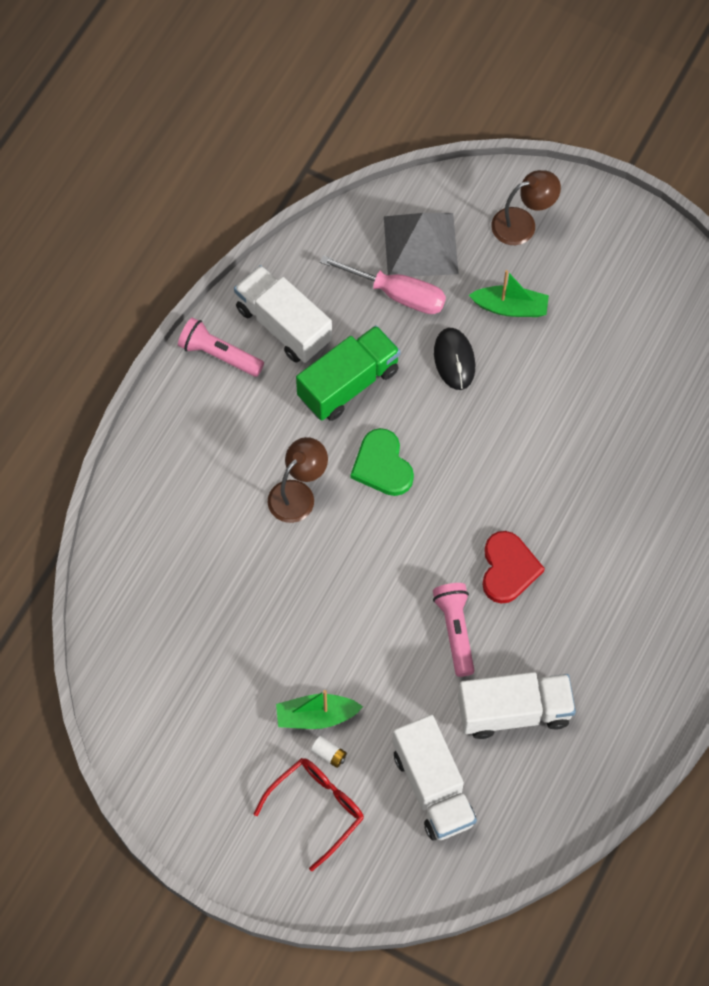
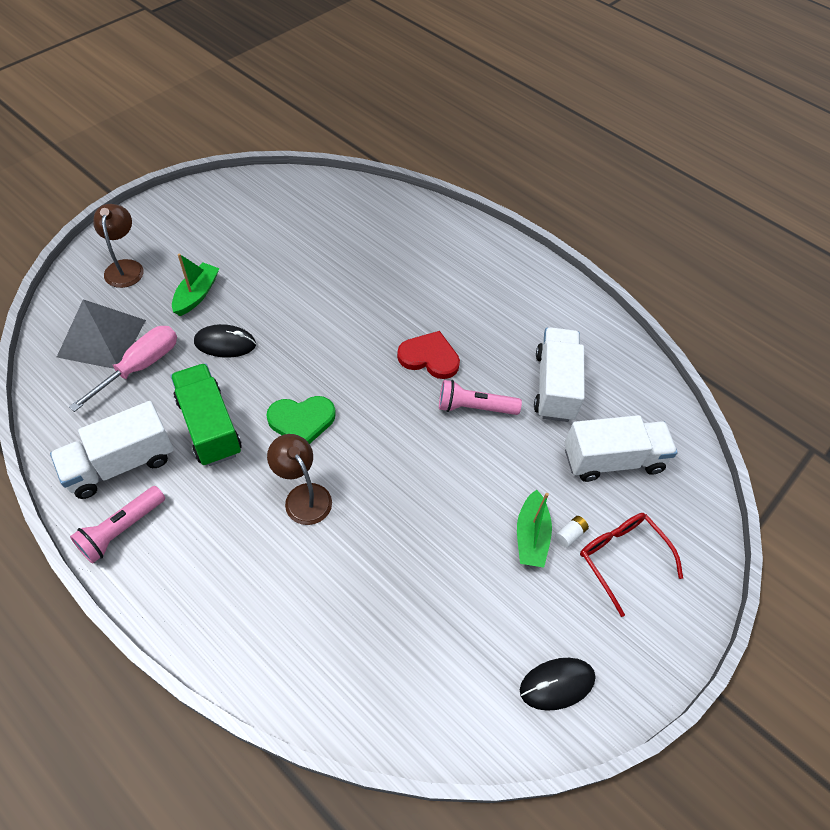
camera: 80 degrees left, 10 degrees down
(174, 762) = (557, 684): none -> black mouse

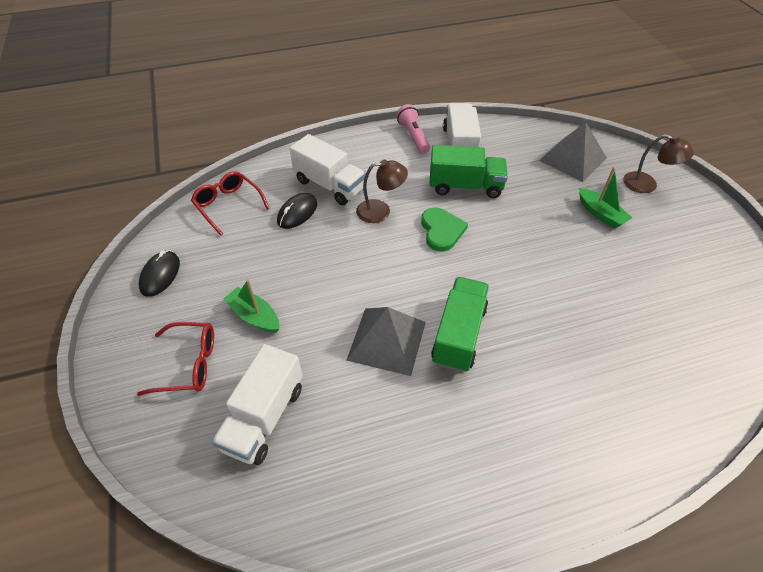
camera: 125 degrees right, 5 degrees down
(140, 367) = (536, 169): pink screwdriver -> none
(225, 343) = (539, 214): black mouse -> black mouse (297, 213)
(302, 421) = (441, 230): green heart -> green heart turned 150 degrees clockwise
(398, 694) = (228, 205): none -> red glasses
(429, 357) = (459, 335): red heart -> green truck
(474, 407) = (386, 340): pink flashlight -> grey pyramid
(554, 386) = (368, 420): white truck -> white truck (329, 185)
(570, 534) = (234, 341): white battery -> none

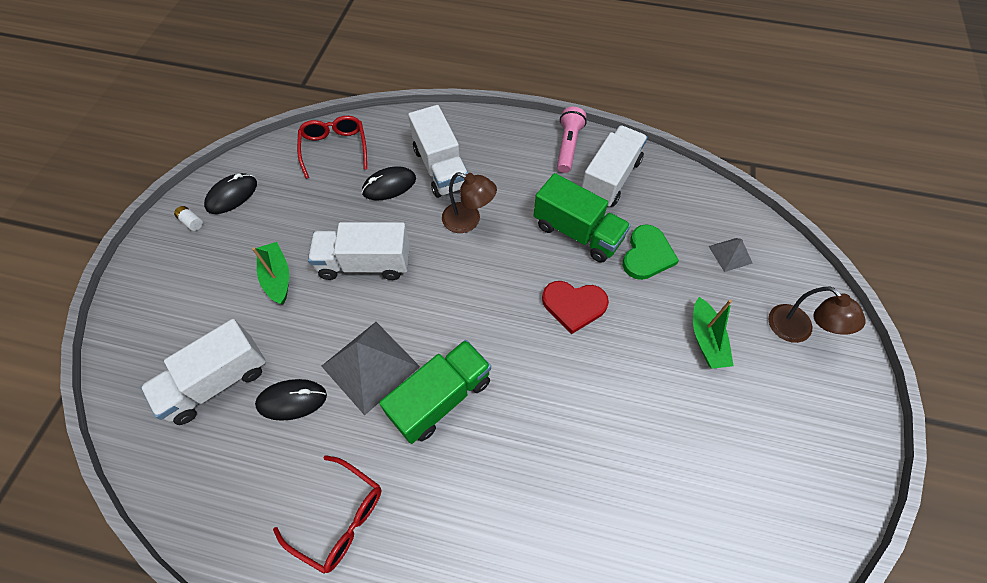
camera: 30 degrees right, 10 degrees up
(136, 311) = (191, 222): none -> white battery
(189, 364) = (196, 296): red glasses -> red glasses (340, 518)
(322, 273) = (365, 263): none -> white truck
(342, 396) = (292, 400): none -> black mouse
(441, 230) = (512, 273): green heart -> green heart (647, 255)
(501, 232) = (574, 305): none -> red heart
(573, 159) = (730, 254): grey pyramid -> grey pyramid, size x0.51

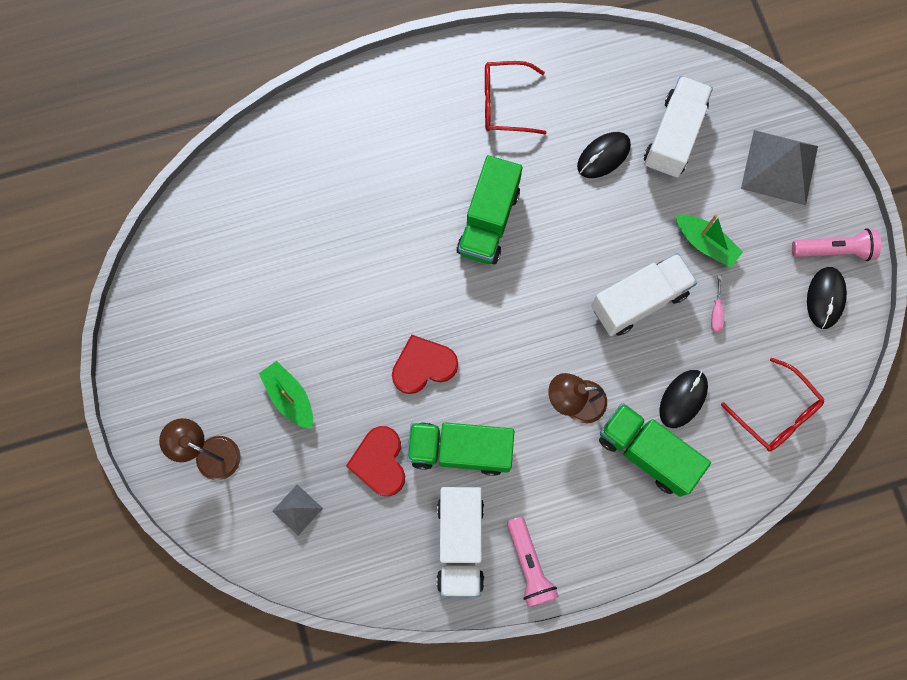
camera: 150 degrees right, 15 degrees up
(191, 222) = (834, 250): white battery -> pink flashlight
(315, 226) = (716, 312): none -> pink screwdriver
(370, 366) = (563, 214): grey pyramid -> grey pyramid (779, 167)
(441, 168) = (646, 452): white truck -> green truck
(647, 255) = (379, 462): green heart -> red heart

